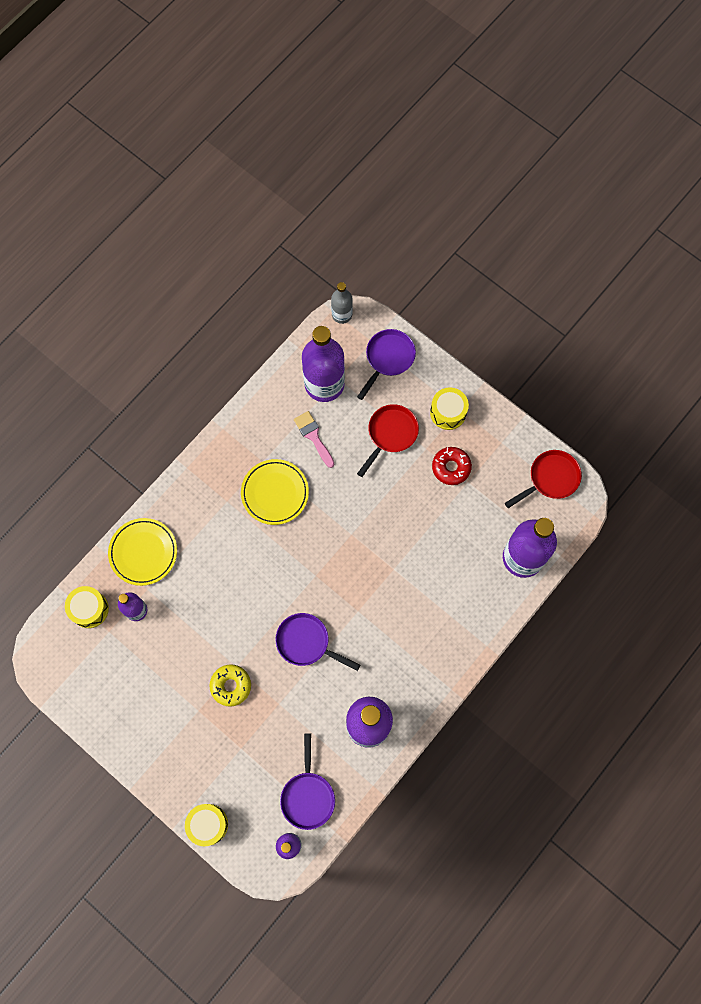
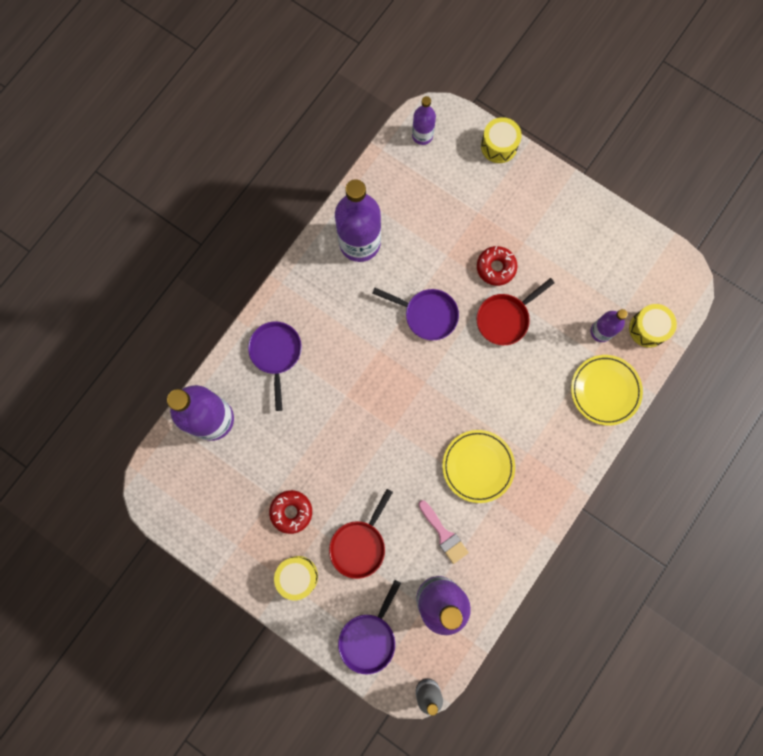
camera: 175 degrees right, 5 degrees up
(231, 686) = (496, 267): yellow donut -> red donut
(308, 796) = (410, 177): purple pan -> purple pan (276, 353)
(550, 478) = (183, 508): red pan -> red pan (505, 318)

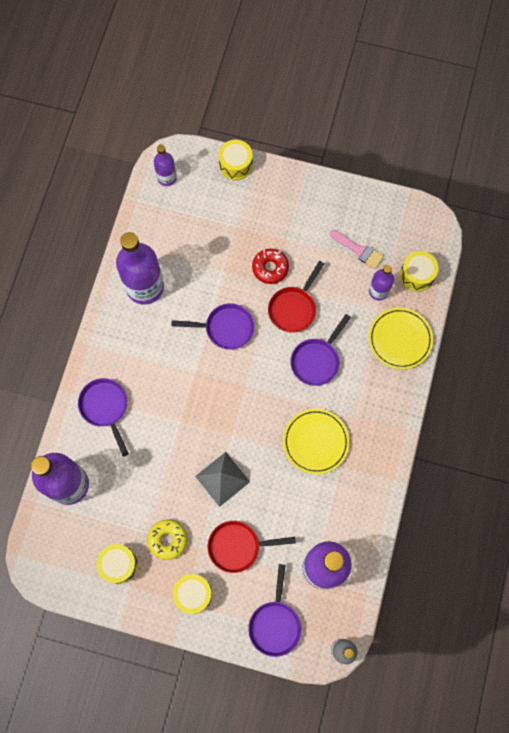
camera: 20 degrees left, 5 degrees down
(234, 518) = (119, 564): none -> yellow drum
(291, 511) = (168, 540): red donut -> yellow donut
(359, 545) = (238, 546): red pan -> red pan turned 75 degrees clockwise
(368, 469) = (222, 479): none -> grey pyramid
(443, 534) = (307, 510): pink brush -> pink brush (359, 250)
(509, 382) = (316, 360): none -> purple pan

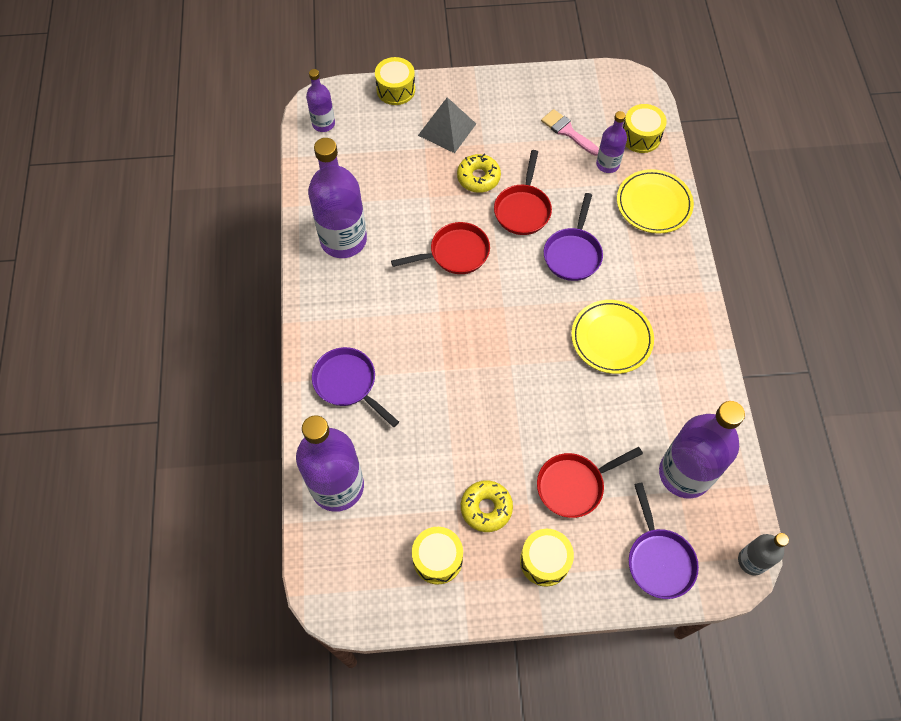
camera: 20 degrees left, 10 degrees down
(222, 479) = (522, 415): grey pyramid -> grey pyramid (447, 129)
(225, 328) = (455, 253): purple pan -> red pan
(270, 268) = (478, 177): red donut -> yellow donut
(359, 250) = (567, 131): pink brush -> pink brush turned 150 degrees counterclockwise

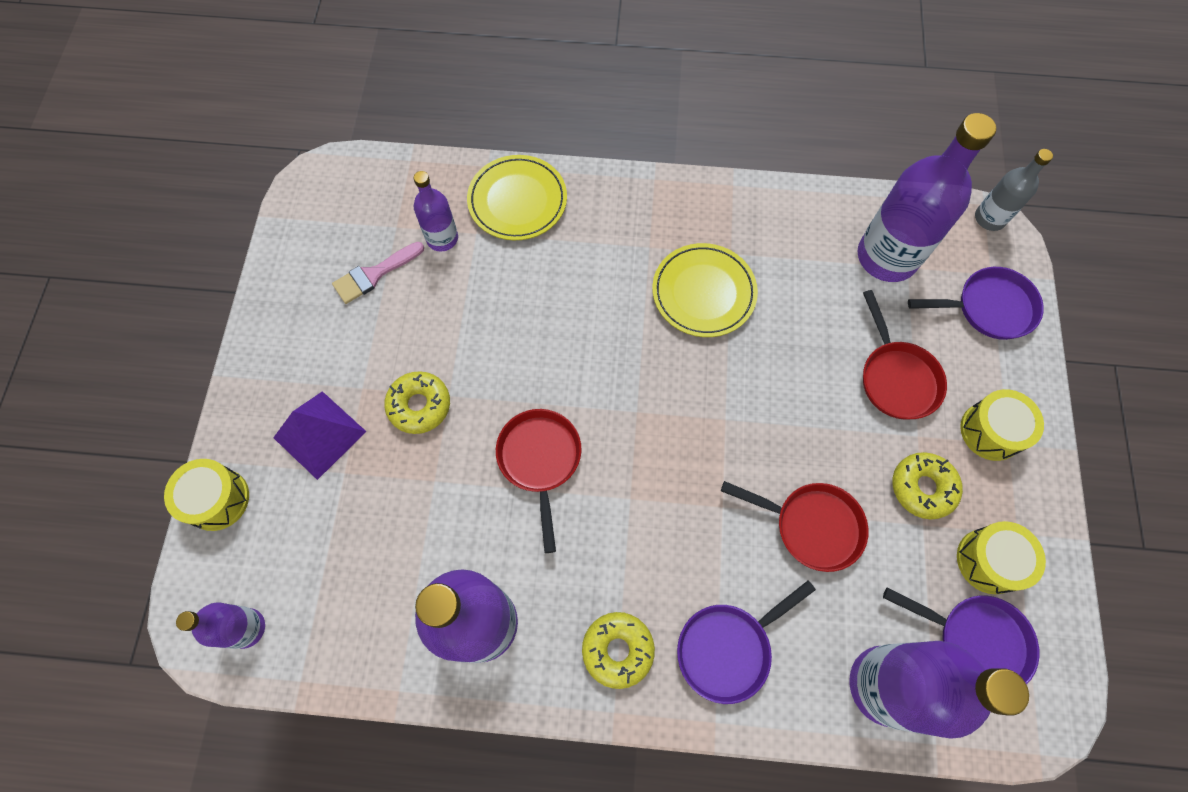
camera: 80 degrees left, 5 degrees up
(338, 318) = (617, 650): none -> yellow donut
(447, 129) = (319, 434): grey pyramid -> purple pyramid
(523, 209) = (488, 357): red pan -> red pan (811, 526)
(573, 254) = (572, 310): purple pan -> purple pan (975, 640)
(641, 136) = (409, 190): yellow drum -> none

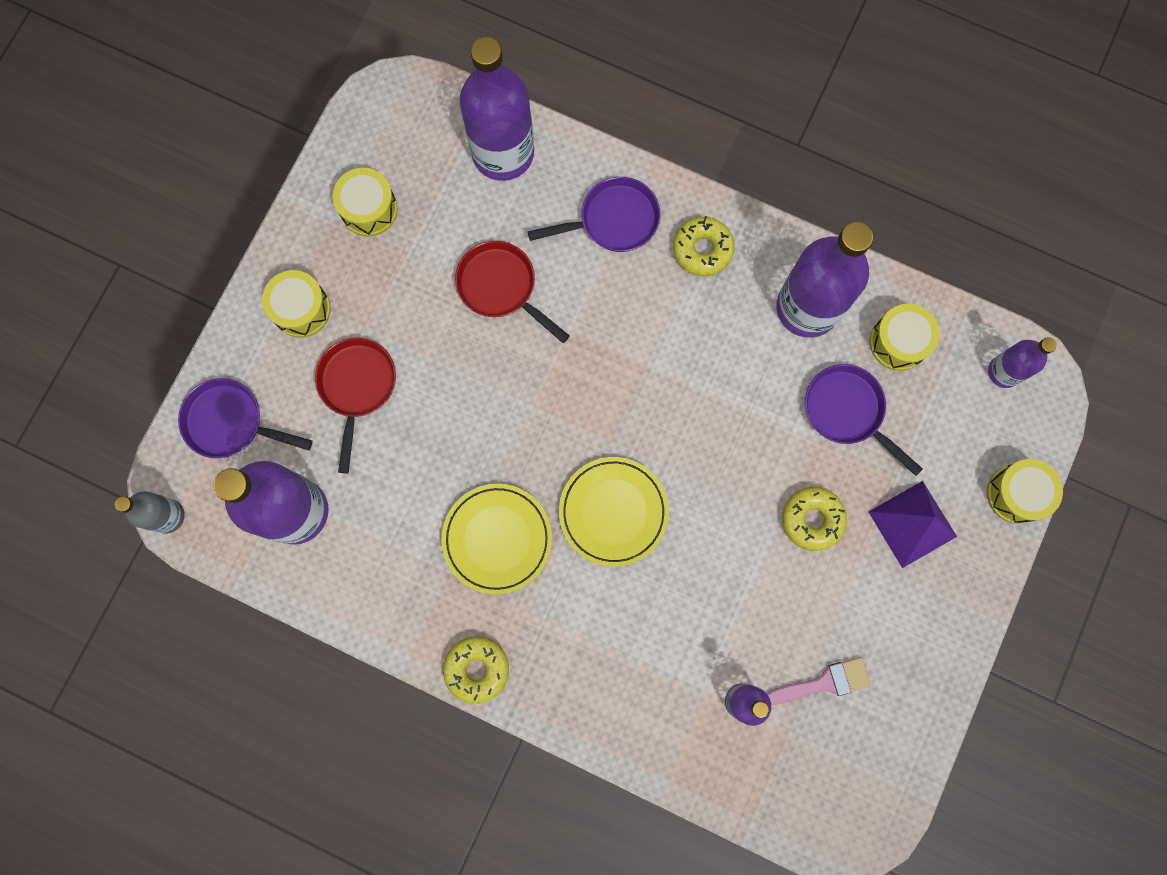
camera: 160 degrees left, 10 degrees up
(371, 619) = (898, 342): none -> yellow drum
(517, 201) = (648, 720): yellow plate -> yellow plate (613, 512)
(540, 460) = (715, 426): red pan -> none
(922, 487) = (390, 284): yellow donut -> yellow donut (477, 669)
(975, 640) = (415, 158): purple pan -> purple pan (847, 411)

